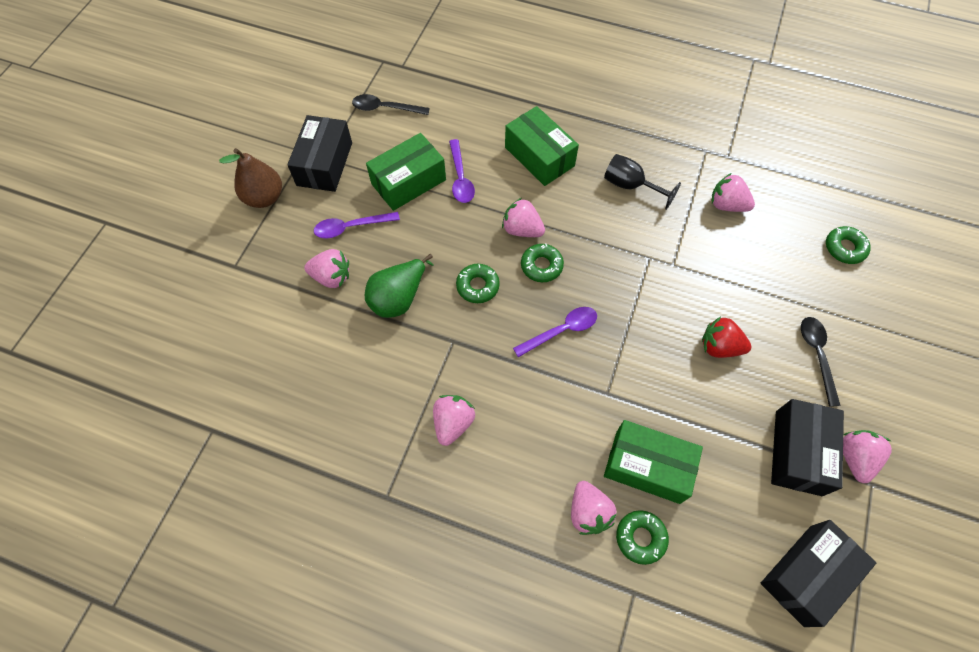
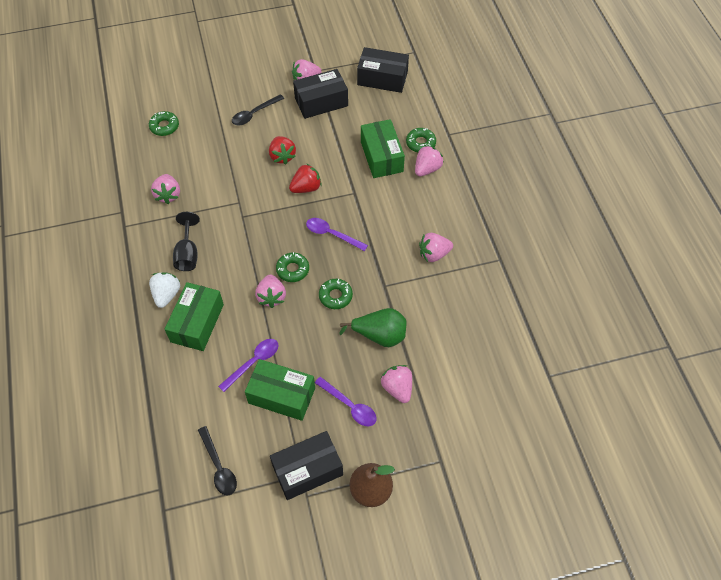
camera: 125 degrees left, 5 degrees down
(591, 148) = (167, 295): none -> white strawberry
(650, 344) = (306, 188): none -> red strawberry

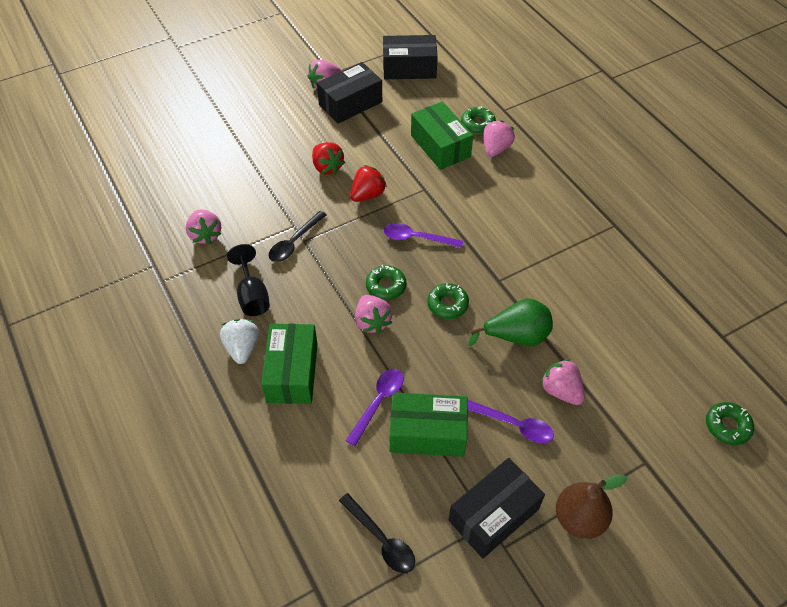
camera: 15 degrees left, 5 degrees down
(164, 126) = (175, 162): green donut -> green donut (727, 426)
(254, 114) = (278, 129): black spoon -> black spoon (294, 242)
(434, 254) = (540, 235): pink strawberry -> none

